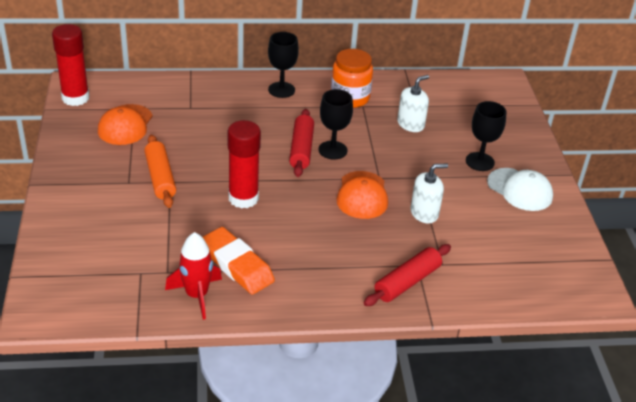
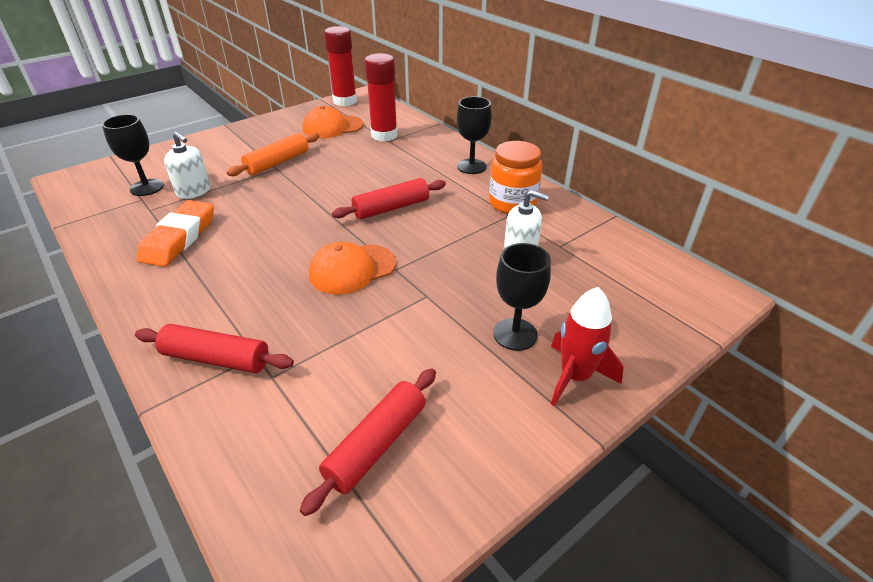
camera: 60 degrees right, 0 degrees up
(197, 295) = (123, 234): red rocket -> red rocket (575, 376)
(243, 198) = (283, 207): red glue stick -> red glue stick (384, 135)
(332, 150) = (410, 225): black goblet -> black goblet (147, 187)
(424, 213) = (362, 325): white soap dispenser -> white soap dispenser (194, 191)
(520, 190) = (497, 395): white cap -> none
(523, 243) = (376, 444): none -> red rolling pin

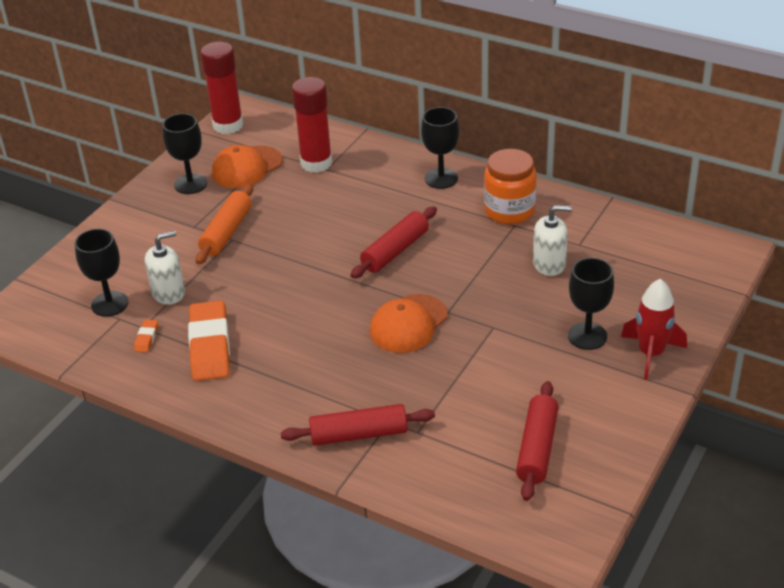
camera: 20 degrees left, 0 degrees up
(142, 218) = (146, 338): none -> orange eraser
(194, 191) = (168, 293): white soap dispenser -> white soap dispenser turned 45 degrees counterclockwise
(285, 128) = (190, 184): none -> black goblet

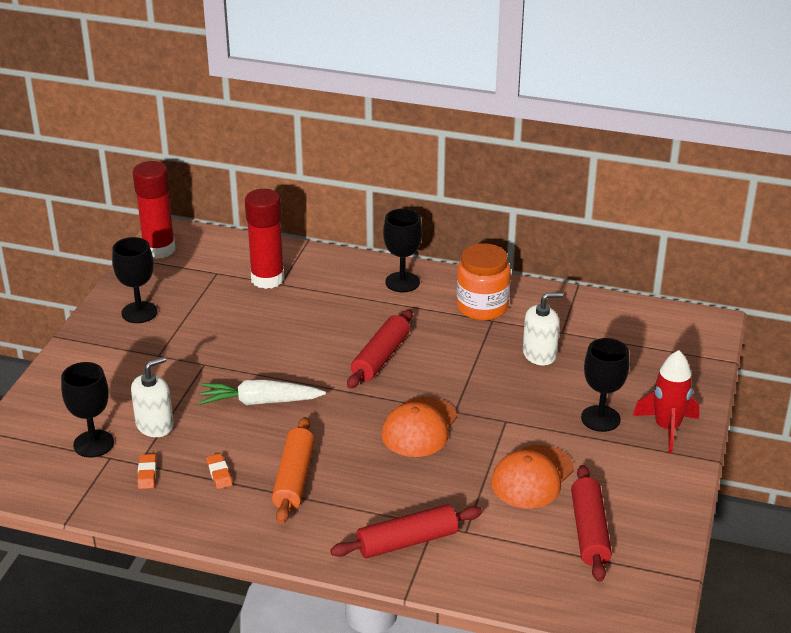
camera: 15 degrees left, 5 degrees down
(210, 346) = (219, 474): orange eraser -> orange eraser, size x0.42
(226, 232) = (196, 357): orange rolling pin -> orange rolling pin (294, 478)
(246, 167) = (194, 290): orange cap -> orange cap (532, 477)
(269, 281) = (260, 402): none -> white carrot

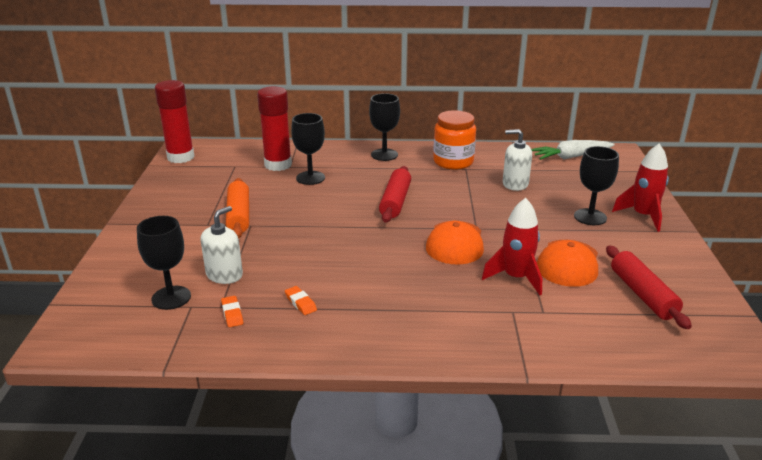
camera: 15 degrees left, 5 degrees down
(139, 312) = (179, 198): black goblet -> black goblet (310, 178)
(260, 402) = (311, 244): white carrot -> white carrot (571, 157)
(294, 478) = (370, 296): orange rolling pin -> orange rolling pin (239, 215)
(407, 541) = (499, 328): red rolling pin -> none
(461, 485) = (516, 278): none -> red rocket
(539, 354) = (515, 184): white soap dispenser -> white soap dispenser turned 135 degrees counterclockwise

